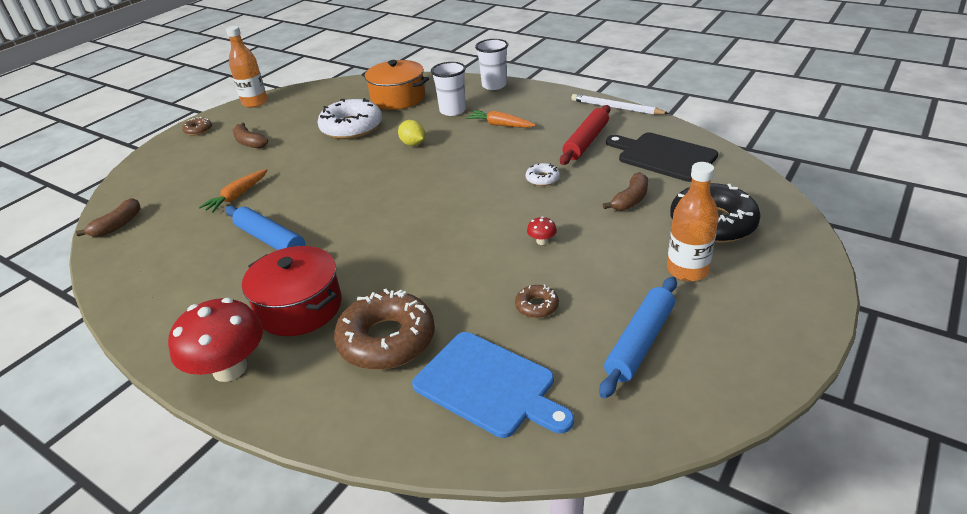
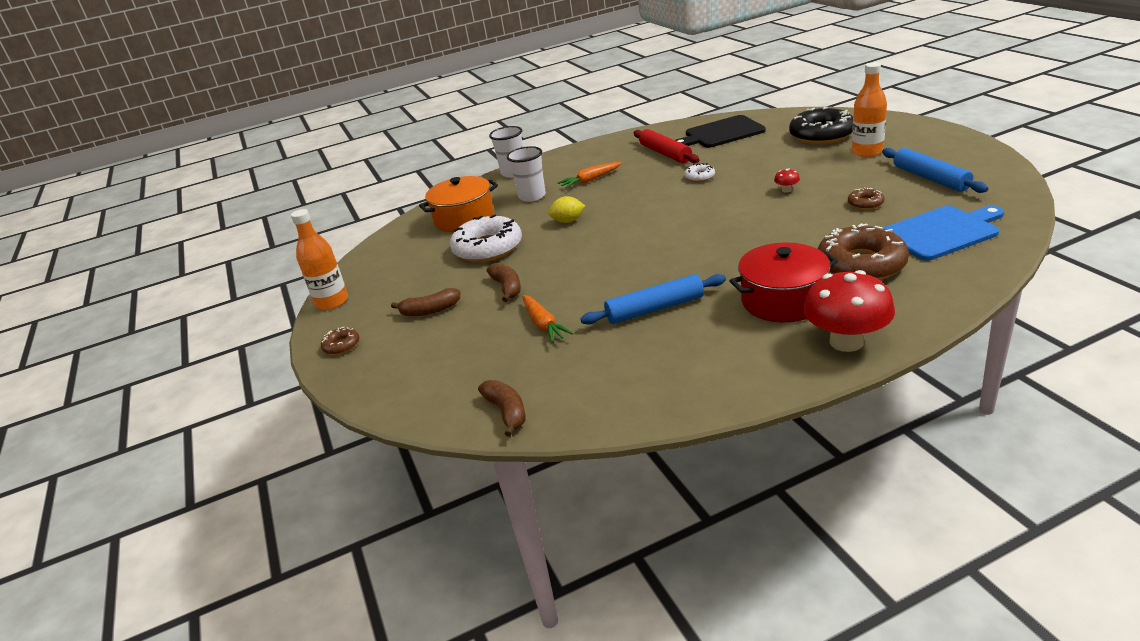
camera: 55 degrees left, 5 degrees down
(616, 108) = (629, 135): white pencil -> none
(630, 200) = (766, 153): brown banana -> brown banana (507, 287)

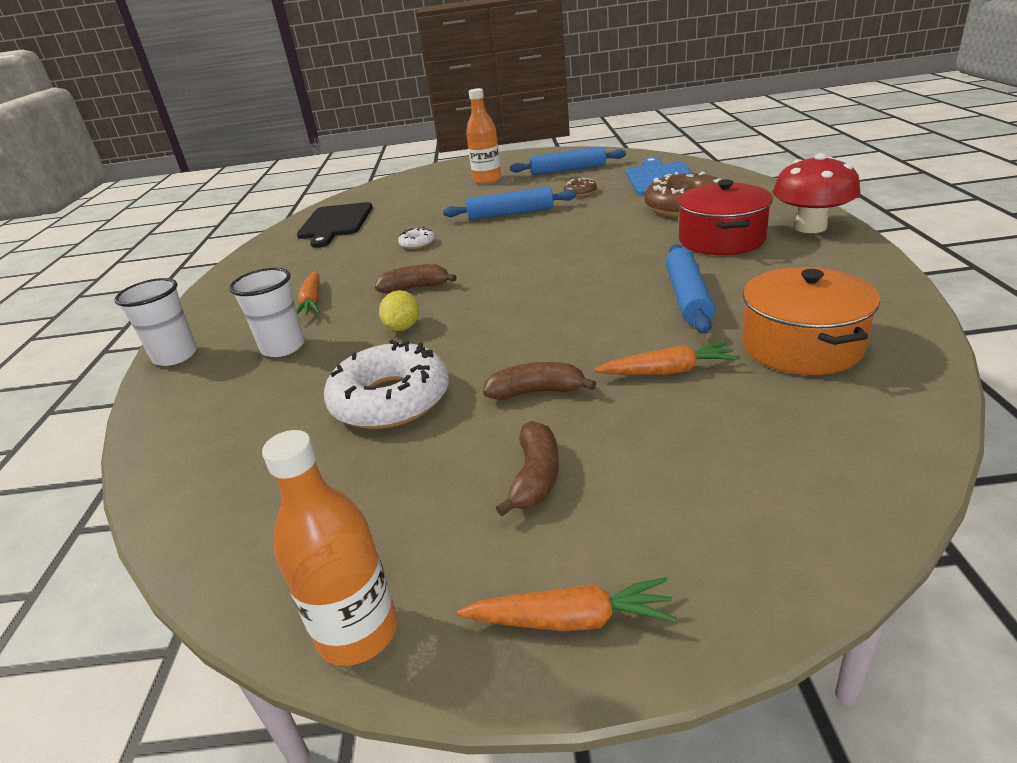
camera: 70 degrees left, 0 degrees up
(341, 345) = (570, 619): brown donut -> orange carrot
(464, 218) = (252, 415): orange pot -> orange pot (801, 346)
(507, 412) = (883, 420): brown banana -> brown banana (415, 288)
(665, 153) = (327, 253): red rolling pin -> none
(786, 190) = (510, 213): red mushroom -> blue rolling pin
(821, 135) = (424, 189): black donut -> none

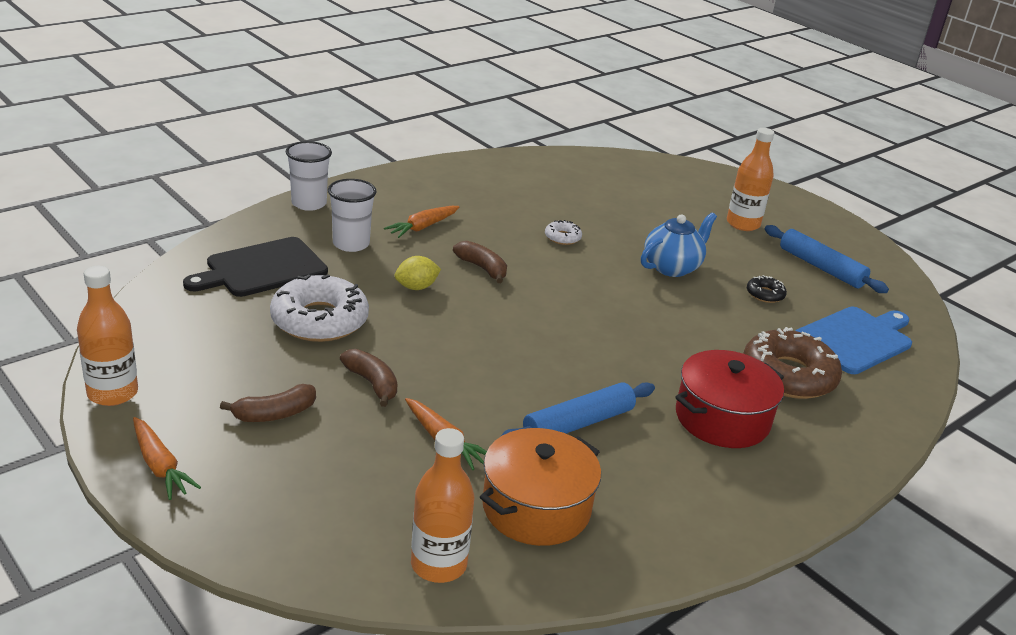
camera: 45 degrees right, 0 degrees up
(335, 223) = (566, 176): black cutting board -> black cutting board (262, 269)
(510, 213) = (672, 267): blue rolling pin -> blue teapot
(580, 192) = (765, 294): brown donut -> black donut
(810, 227) = (807, 475): red mushroom -> none
(874, 424) = (438, 564): none -> orange bottle

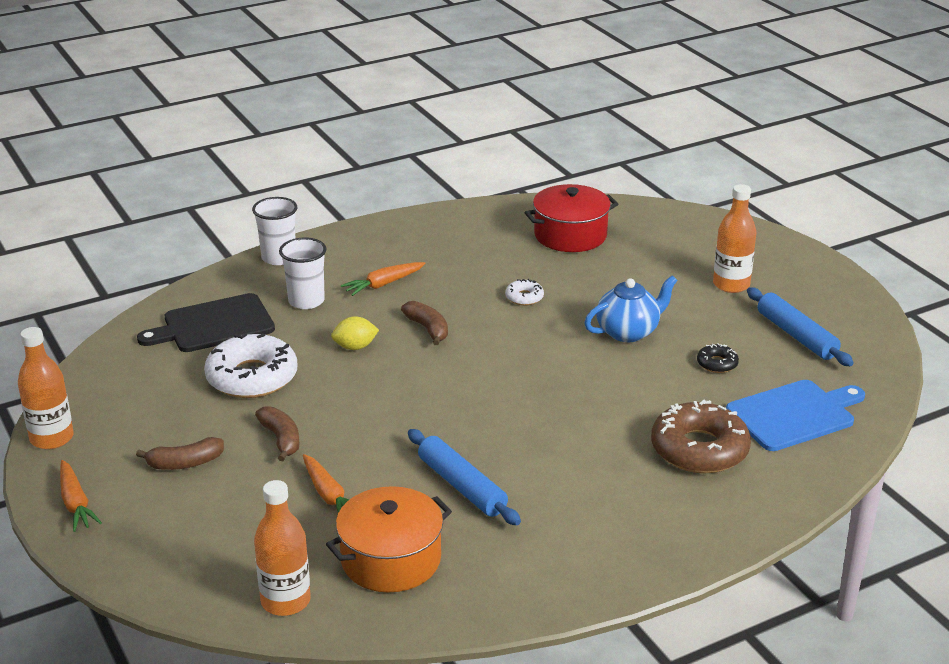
camera: 15 degrees right, 0 degrees up
(578, 424) = (462, 486): blue rolling pin -> blue rolling pin turned 75 degrees clockwise
(722, 418) = (608, 488): red pot -> red pot (570, 235)

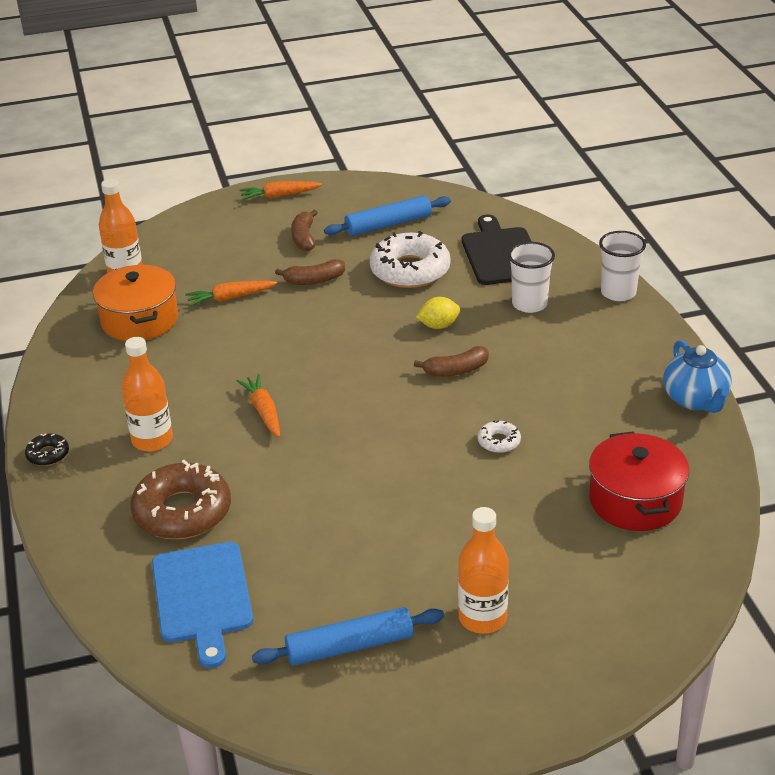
camera: 105 degrees right, 5 degrees up
(52, 438) = (363, 185): orange bottle -> orange bottle (152, 440)
(355, 347) = (438, 326): yellow lemon -> yellow lemon turned 75 degrees clockwise
(383, 284) = (550, 351): orange carrot -> orange carrot (263, 411)
(462, 486) = (206, 362): blue rolling pin -> blue rolling pin (388, 224)
(628, 332) = (405, 506): blue teapot -> blue teapot (695, 400)
(717, 363) = (319, 561): black donut -> black donut (48, 454)

